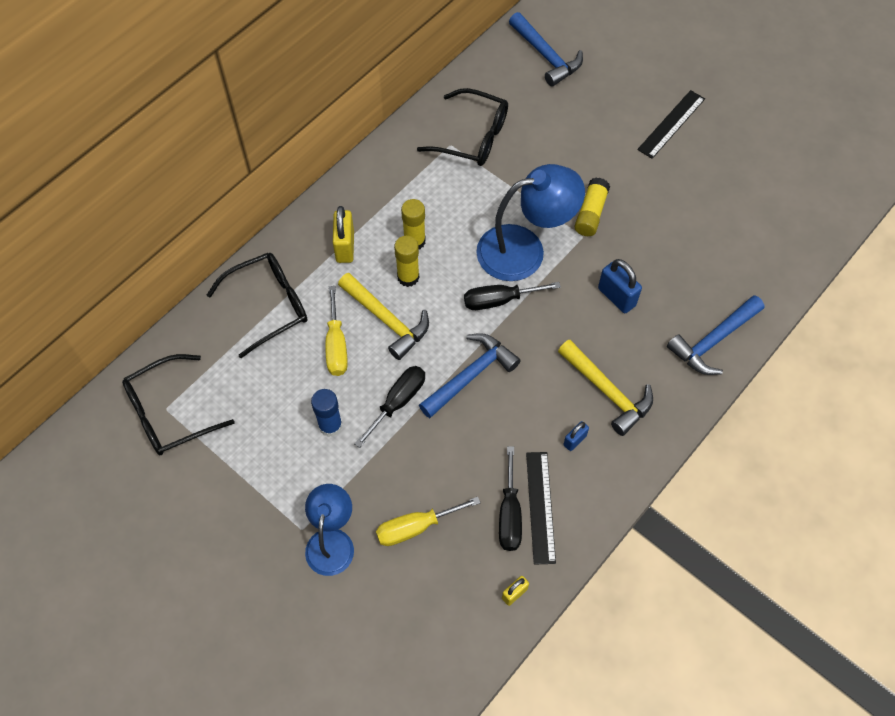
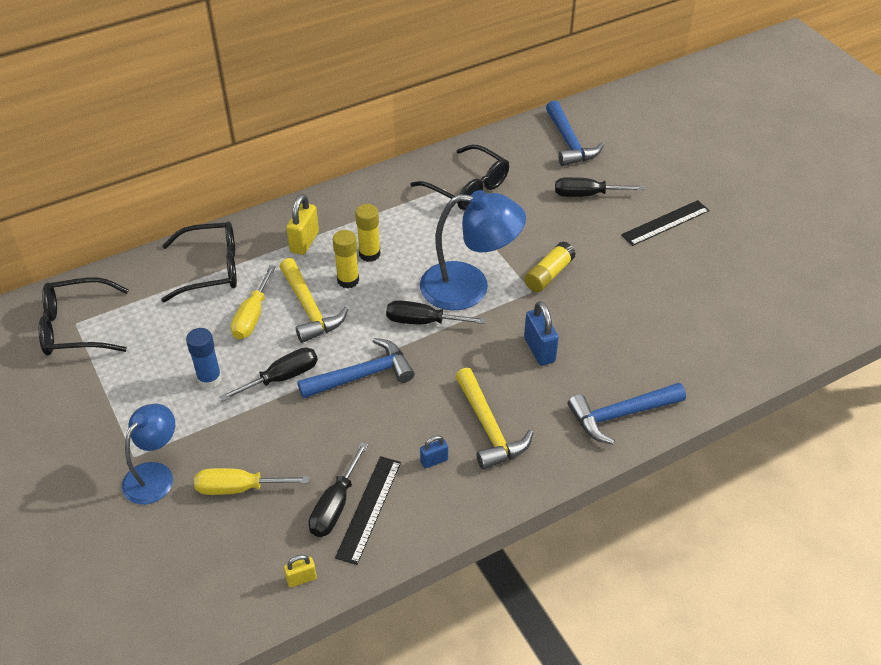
camera: 20 degrees right, 15 degrees down
(587, 113) = (586, 195): none -> black screwdriver

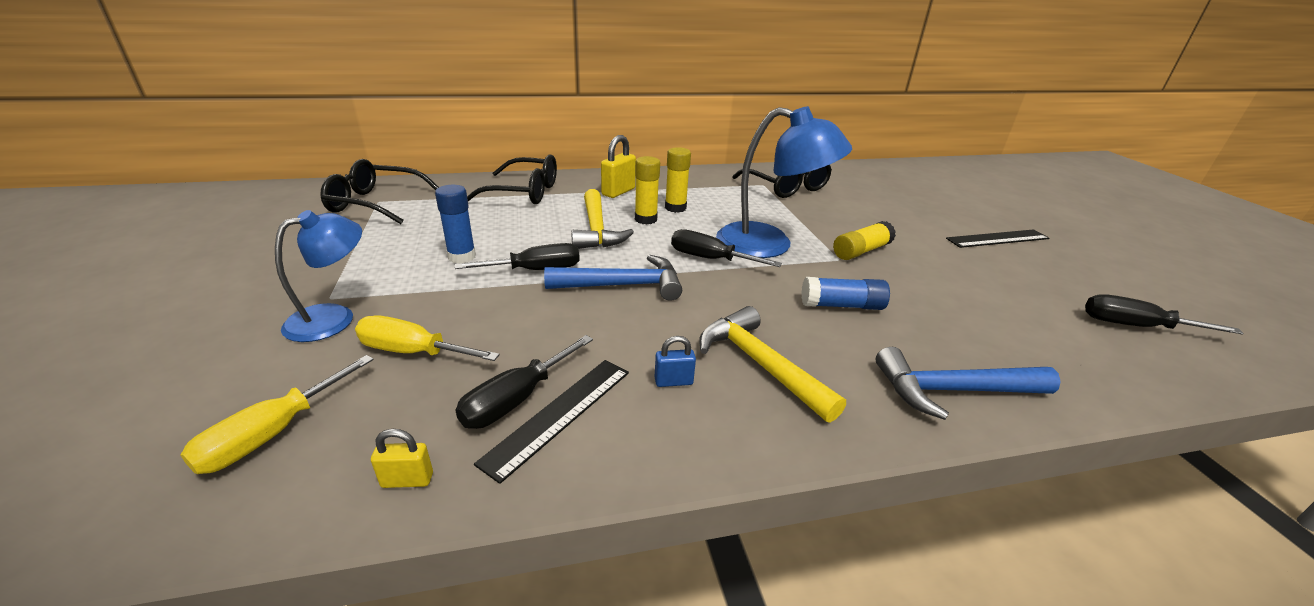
camera: 15 degrees right, 15 degrees down
(252, 316) = (538, 225): yellow screwdriver -> yellow screwdriver (272, 434)
(489, 428) = (760, 364): yellow hammer -> yellow hammer turned 150 degrees clockwise
(539, 350) = (842, 305): blue padlock -> blue glue stick
(569, 142) = (891, 179): blue hammer -> none
(586, 195) = (907, 208): black screwdriver -> black screwdriver (1135, 326)

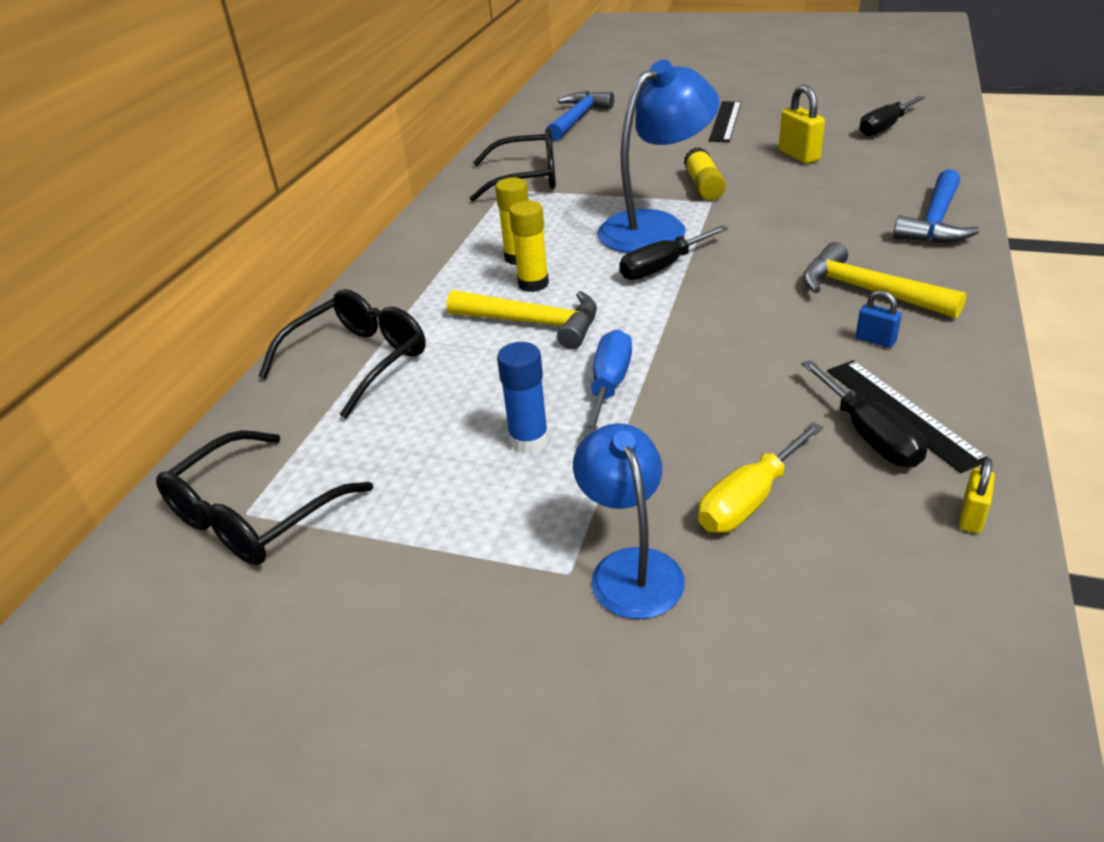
camera: 55 degrees left, 5 degrees up
(272, 434) = (870, 617): yellow screwdriver -> none
(536, 270) = (609, 385): black screwdriver -> blue screwdriver
(618, 192) = (433, 286): yellow padlock -> yellow padlock (799, 156)
(623, 285) = (685, 332): blue hammer -> blue hammer (578, 119)
(673, 381) = (875, 340): blue padlock -> blue padlock turned 75 degrees counterclockwise
(760, 364) = (867, 291): yellow hammer -> yellow hammer turned 45 degrees clockwise
(842, 305) = (794, 226): blue glue stick -> none

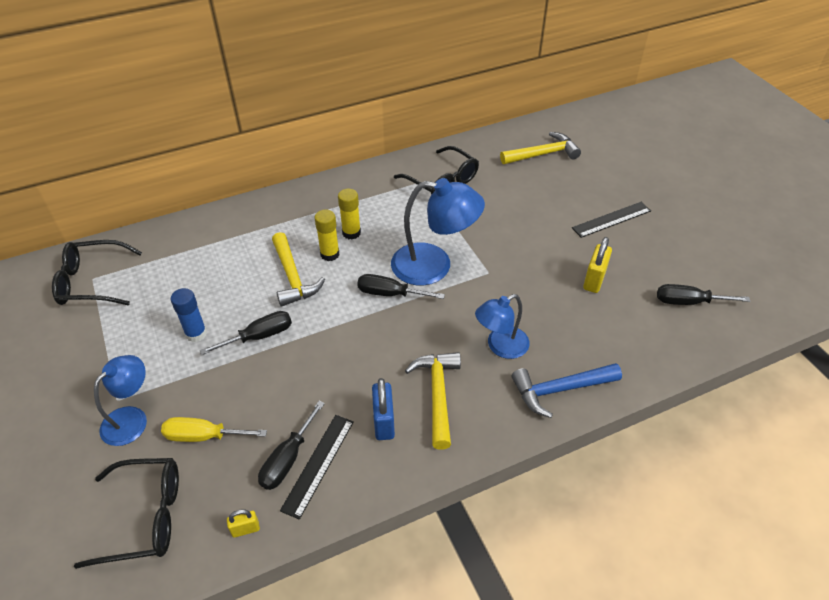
camera: 45 degrees right, 10 degrees up
(358, 361) = (215, 238): black glasses -> black glasses (145, 517)
(578, 119) = (543, 154): blue hammer -> yellow hammer
(609, 385) = (259, 336): blue screwdriver -> black screwdriver
(703, 186) = (505, 259): yellow glue stick -> none
(834, 231) = (500, 346): none -> blue lamp
(875, 340) = (384, 422): blue padlock -> blue padlock, size x1.74

